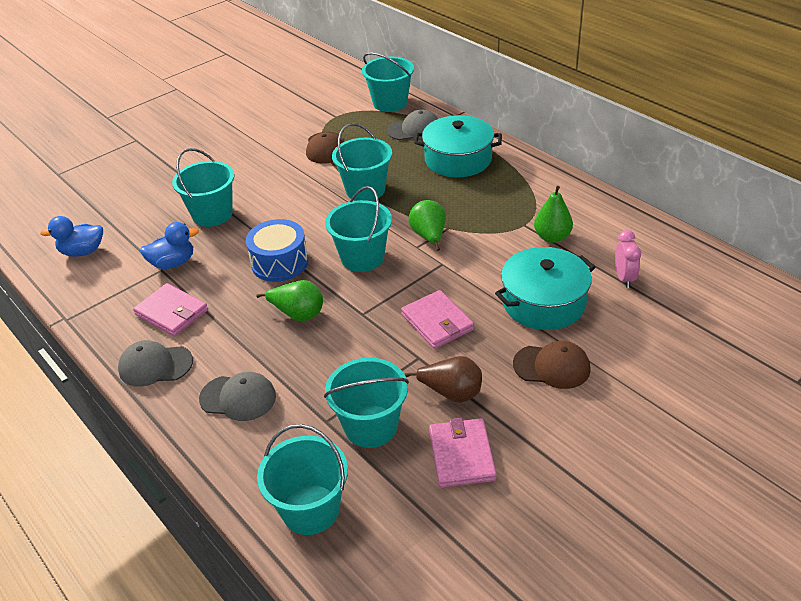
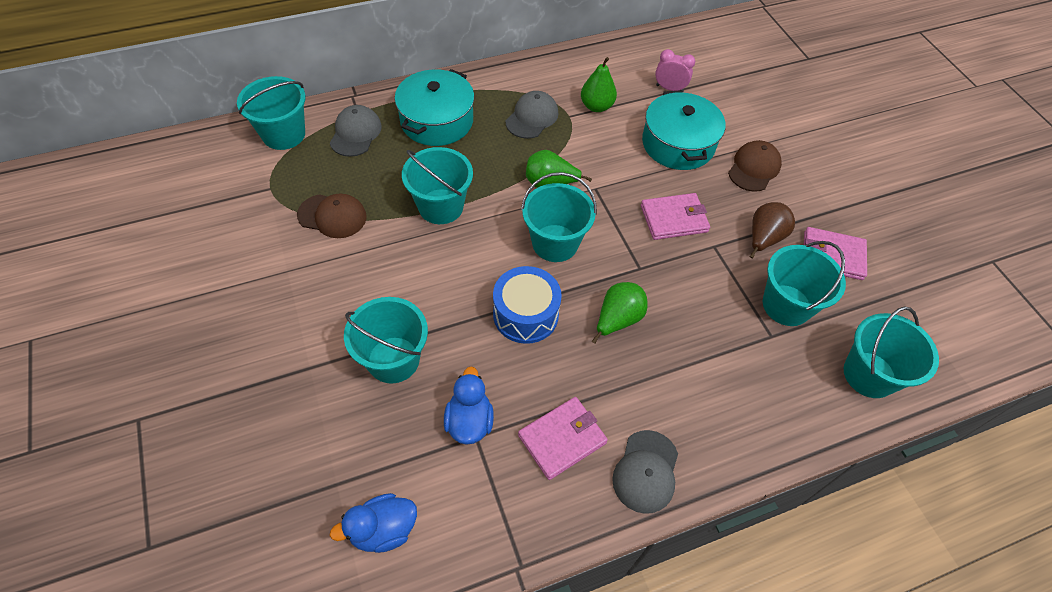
camera: 75 degrees left, 15 degrees up
(83, 252) = (383, 530): blue duck -> blue duck turned 60 degrees clockwise
(238, 398) = (720, 400): grey cap -> grey cap (532, 117)

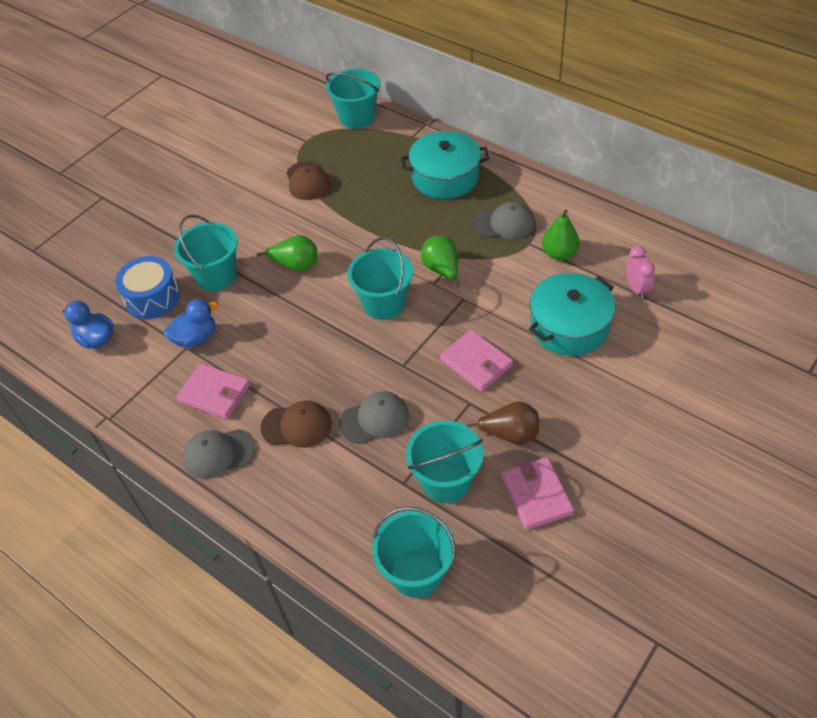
camera: 65 degrees right, 5 degrees down
(355, 133) = (391, 147): grey cap -> grey cap (374, 419)
(441, 206) = (363, 225): turquoise bucket -> none
(525, 314) = (304, 321): blue drum -> blue drum (152, 297)
(617, 320) = (340, 375): green pear -> green pear (296, 265)
(754, 168) = (593, 392): brown cap -> brown cap (297, 426)

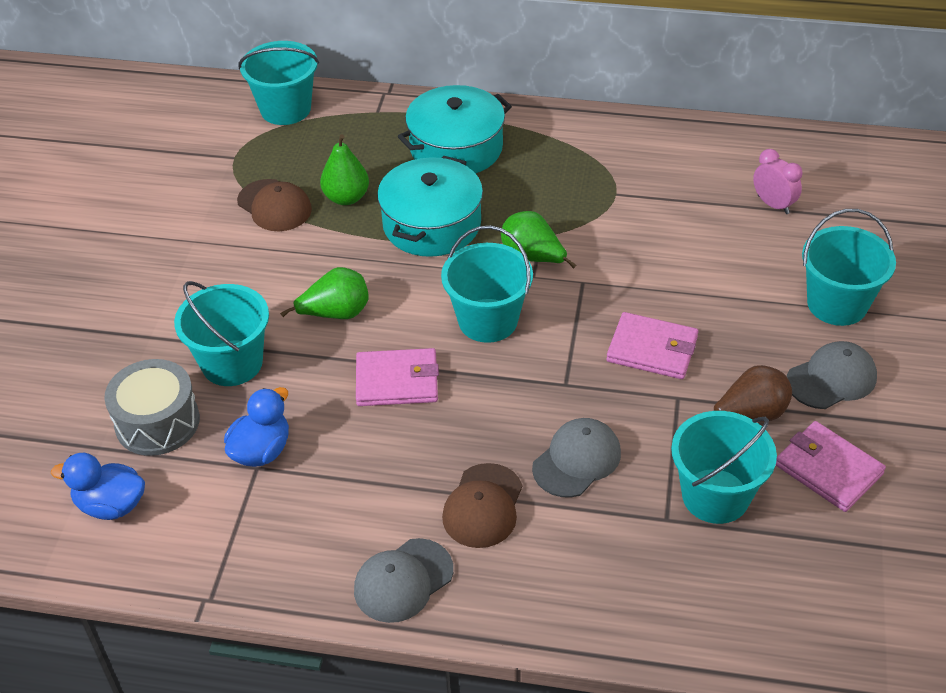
camera: 30 degrees left, 5 degrees down
(152, 297) = (157, 422): blue drum -> grey drum
(214, 393) = (341, 509): pink wallet -> pink wallet (397, 381)
(297, 426) = (483, 506): brown cap -> brown cap turned 135 degrees clockwise
(416, 572) = (757, 613): turquoise bucket -> turquoise bucket (837, 304)
(504, 224) = (569, 180): grey cap -> grey cap (831, 379)
(559, 254) = (659, 194): green pear -> green pear (346, 198)
(569, 326) = (729, 270): turquoise pot -> turquoise pot (432, 224)

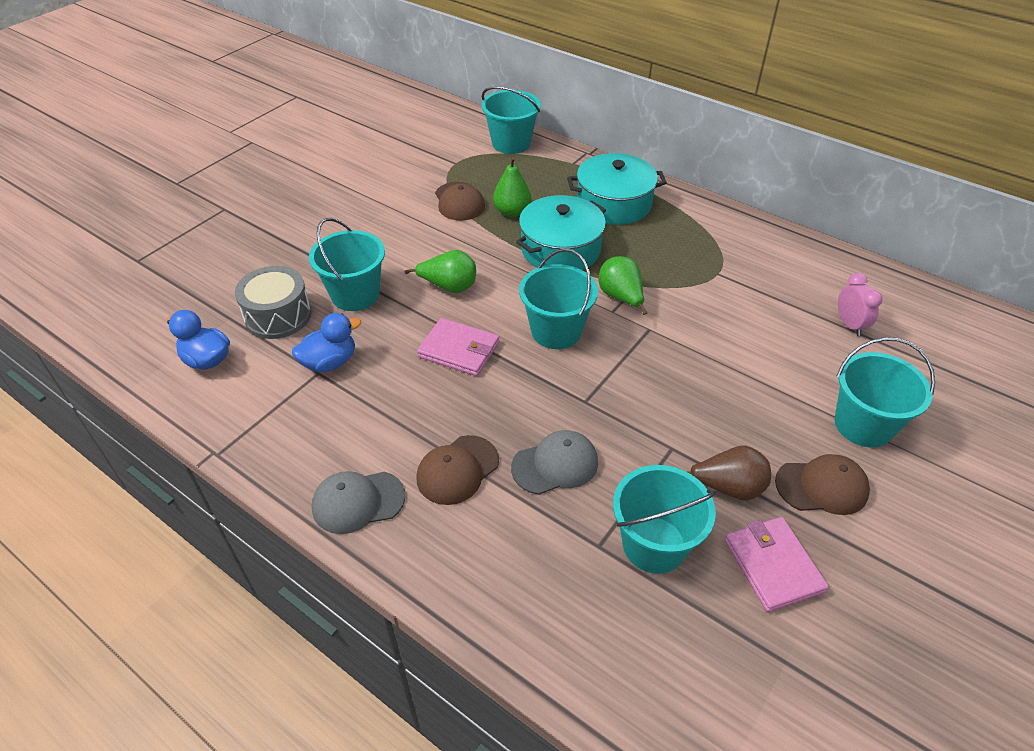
camera: 25 degrees right, 0 degrees up
(652, 349) = (674, 401): pink wallet -> none
(831, 379) = (822, 487): grey cap -> brown cap

